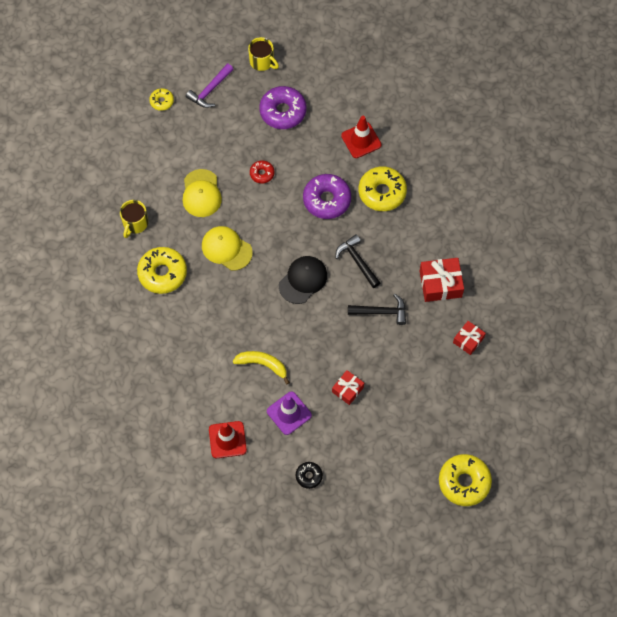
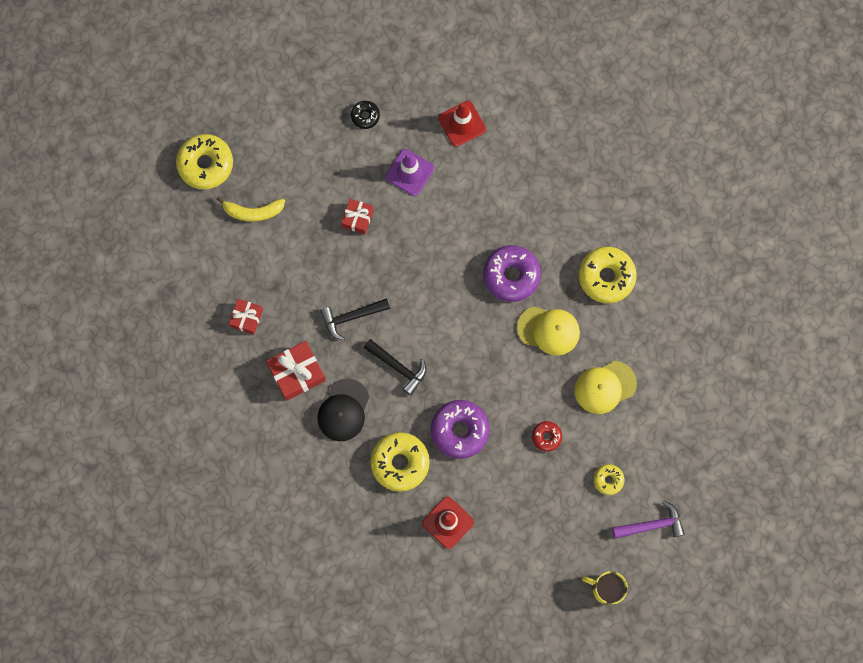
camera: 160 degrees right, 10 degrees up
(135, 223) = (662, 324): yellow mug -> none
(162, 101) = (702, 489): yellow donut -> yellow donut (608, 480)
(201, 193) = (605, 387): yellow cap -> yellow cap turned 90 degrees counterclockwise
(210, 90) = (652, 525): purple hammer -> purple hammer turned 60 degrees clockwise
(263, 365) = (456, 214): yellow banana -> yellow banana (253, 212)
(283, 111) = (554, 528): purple donut -> purple donut (511, 275)
(303, 280) = (450, 323): black cap -> black cap (343, 410)

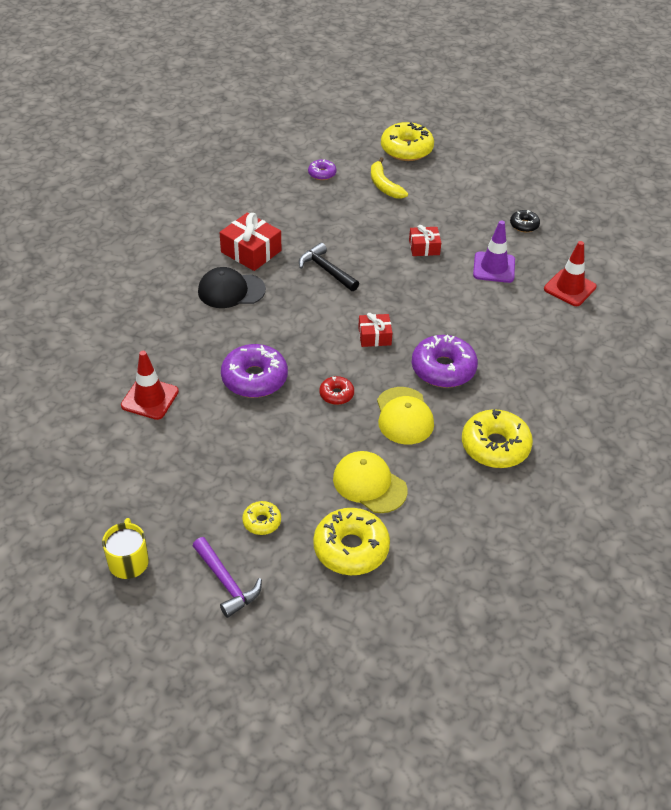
camera: 65 degrees right, 30 degrees down
(209, 262) = (322, 174): none -> purple donut
(246, 318) = (284, 208): red gift -> red gift (374, 336)
(398, 367) = (295, 315): black hammer -> none
(400, 463) = (197, 344): yellow donut -> yellow donut (351, 548)
(546, 437) = (284, 450): red donut -> red donut (336, 394)

